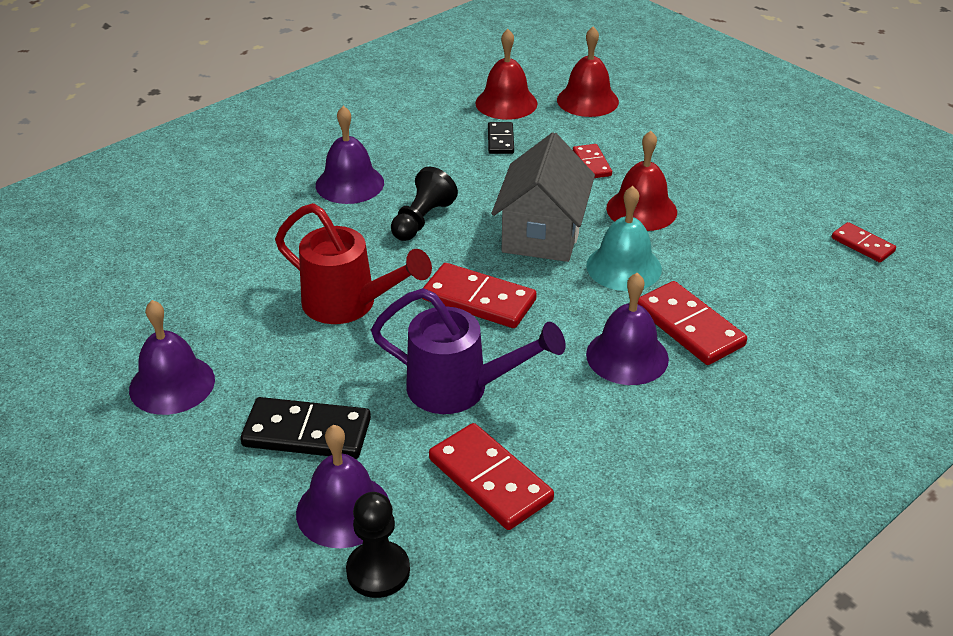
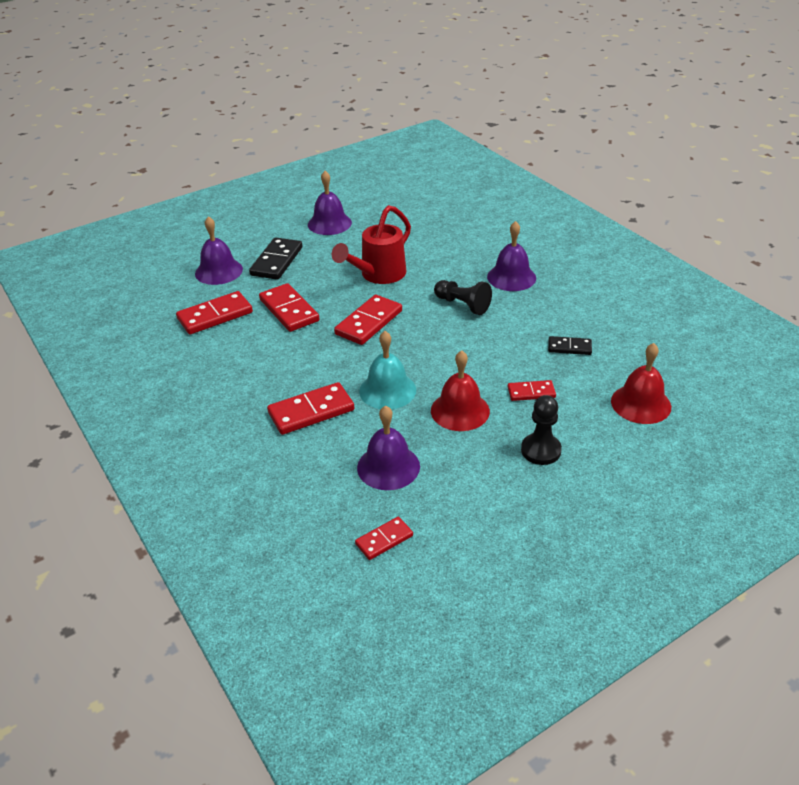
camera: 100 degrees right, 0 degrees up
(378, 571) = (176, 280): black pawn -> black pawn (541, 450)
(460, 389) = (289, 310): purple watering can -> red domino
(506, 103) = (632, 355): red bell -> none
(542, 234) = (436, 356): grey house -> none
(627, 356) = (292, 378): purple bell -> purple bell (388, 467)

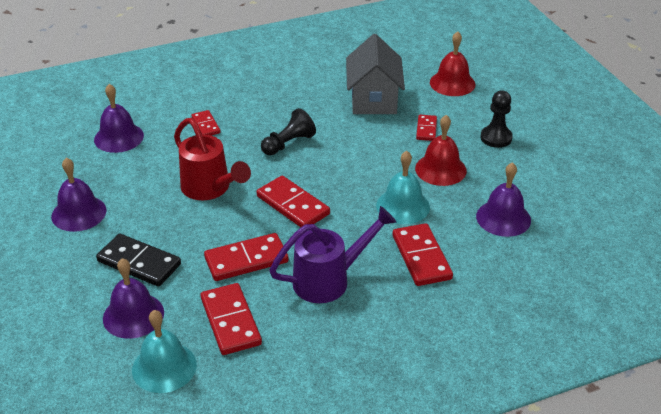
camera: 80 degrees left, 0 degrees up
(166, 295) = (164, 367): none -> turquoise bell
(270, 358) = (329, 280): none -> purple watering can
(384, 540) = (585, 230): red domino -> red domino (206, 125)
(511, 277) = (256, 109): purple bell -> purple bell (119, 137)
(569, 347) = (373, 100): black domino -> grey house

